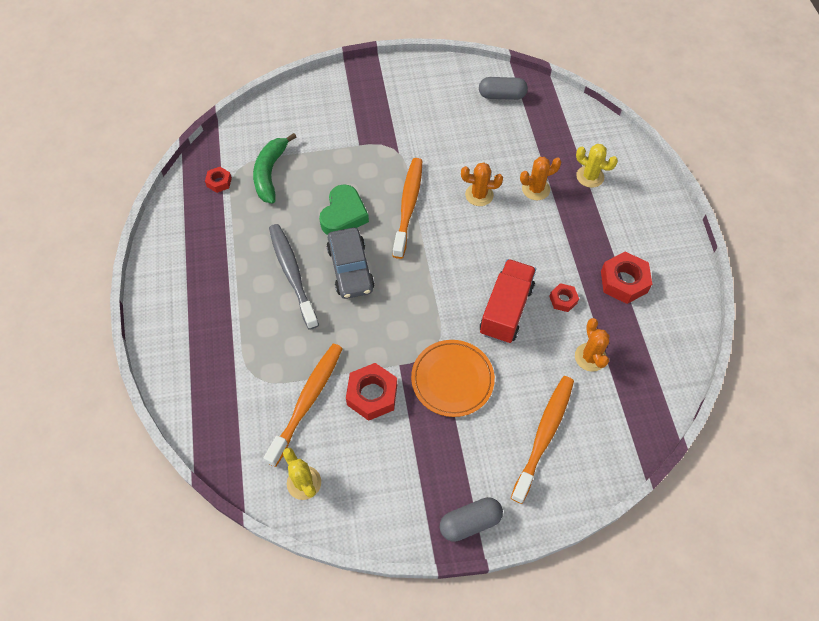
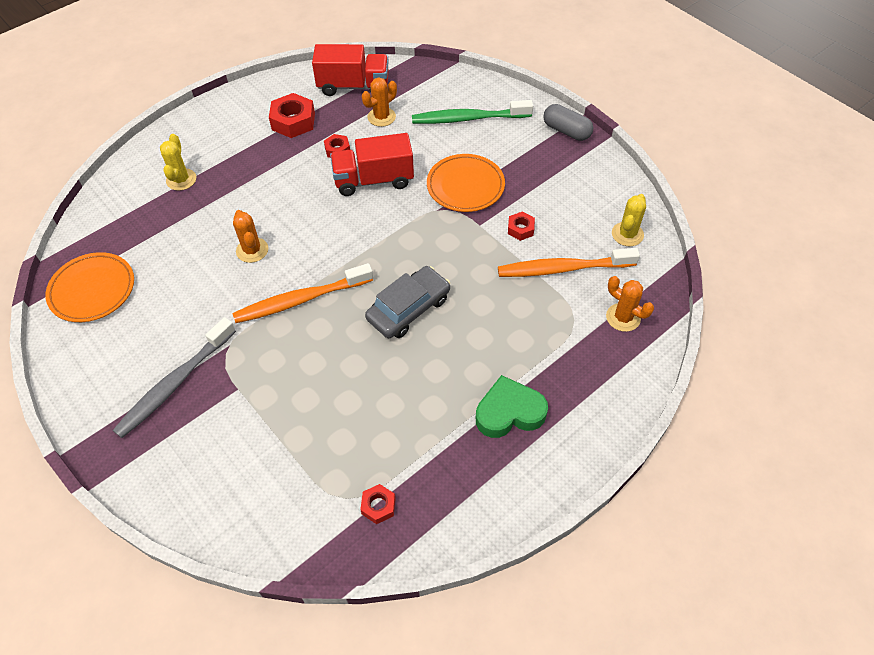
camera: 120 degrees left, 5 degrees down
(270, 173) = (332, 457): green banana -> none
(292, 274) = (449, 353): grey toothbrush -> grey toothbrush (175, 383)
(343, 215) = (347, 350): green heart -> green heart (509, 412)
(372, 395) = (520, 229): red nut -> red nut, size x0.56
(502, 96) = (92, 290): grey capsule -> orange plate
(535, 189) = (220, 211): orange cactus -> orange cactus (623, 317)
(544, 435) = (468, 119): orange toothbrush -> green toothbrush
(653, 355) = (353, 86): none -> red truck

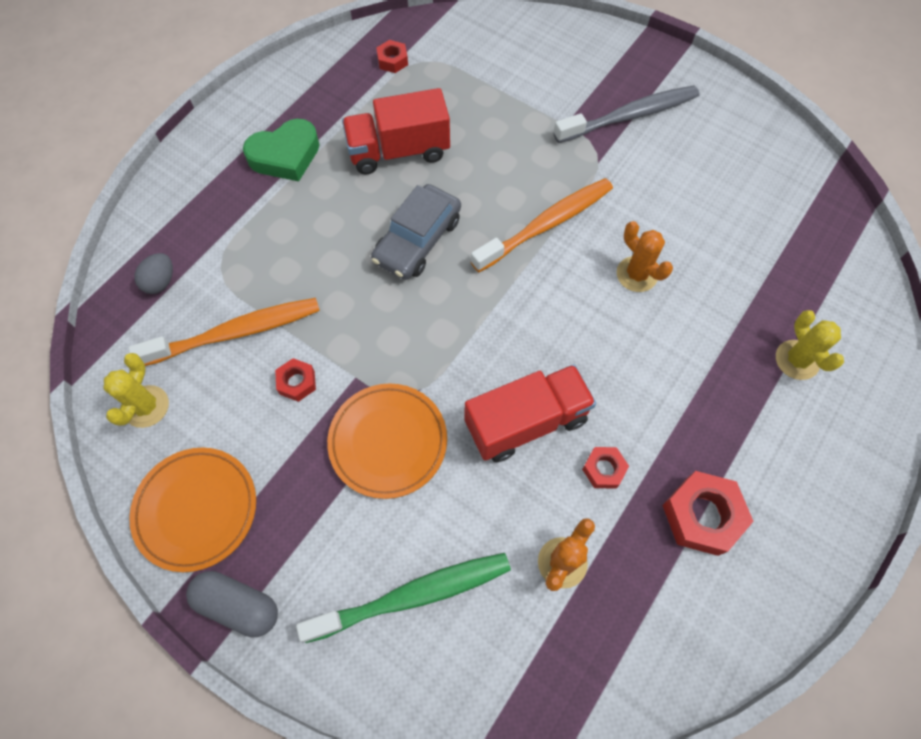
camera: 165 degrees right, 10 degrees up
(92, 290) = (786, 187): orange plate -> orange plate (196, 509)
(175, 383) = (629, 116): grey toothbrush -> grey toothbrush turned 45 degrees clockwise
(353, 86) = (641, 634): red truck -> red truck (399, 151)
(623, 317) = (161, 282): orange cactus -> grey egg

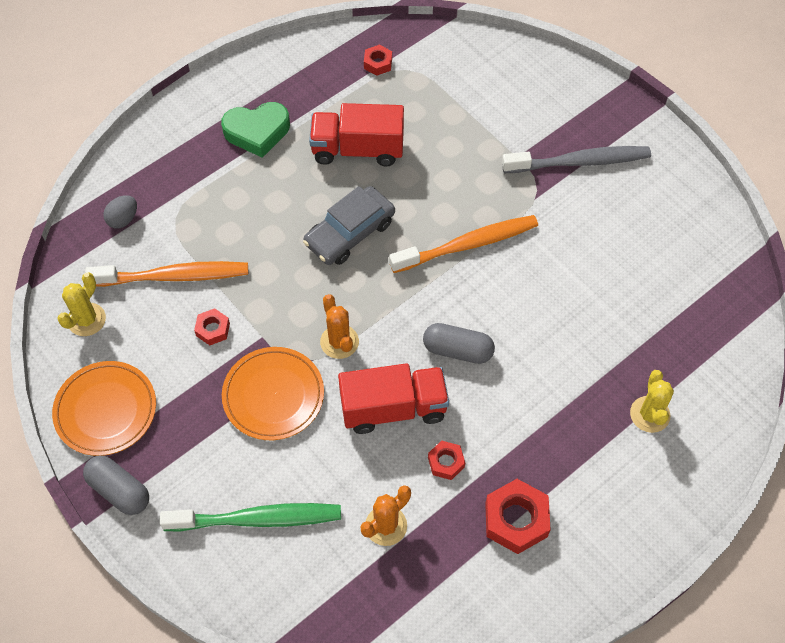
camera: 15 degrees right, 5 degrees down
(574, 340) = (457, 350): none -> grey capsule
(637, 274) = (533, 307): orange cactus -> orange cactus (339, 342)

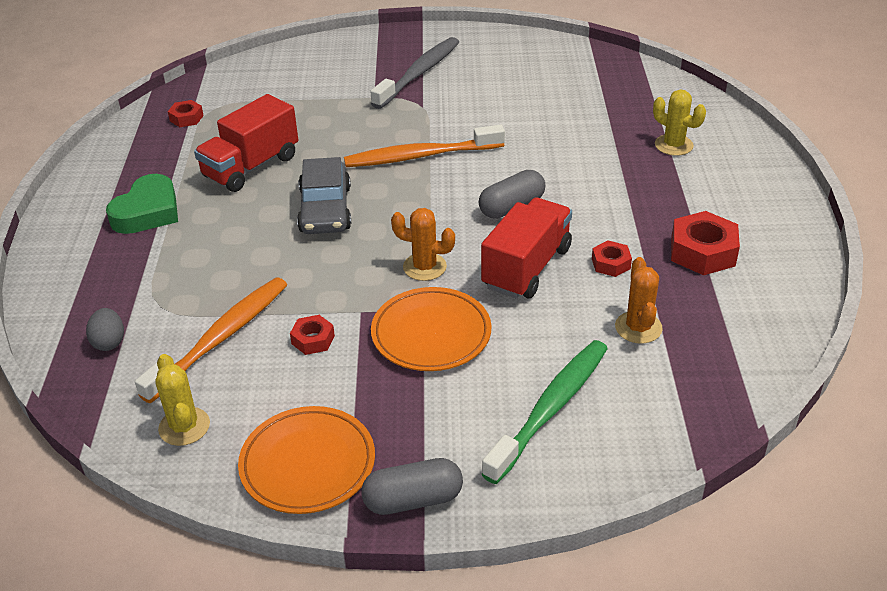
camera: 50 degrees left, 20 degrees down
(467, 245) = (420, 156): orange toothbrush -> orange toothbrush turned 120 degrees counterclockwise

